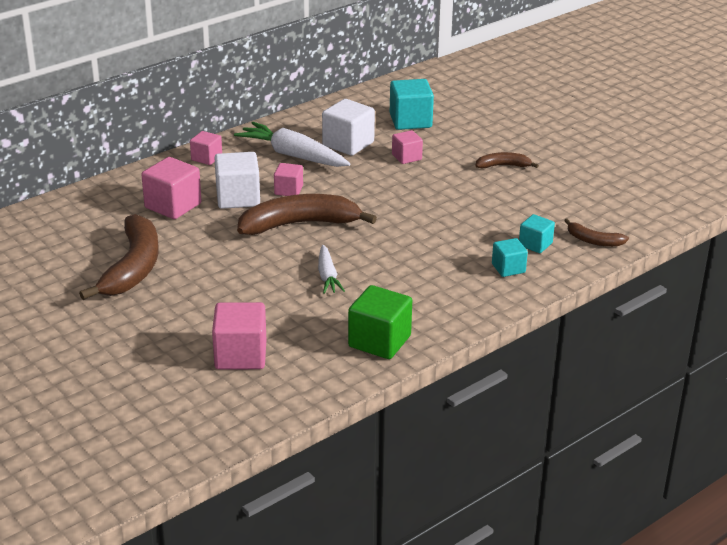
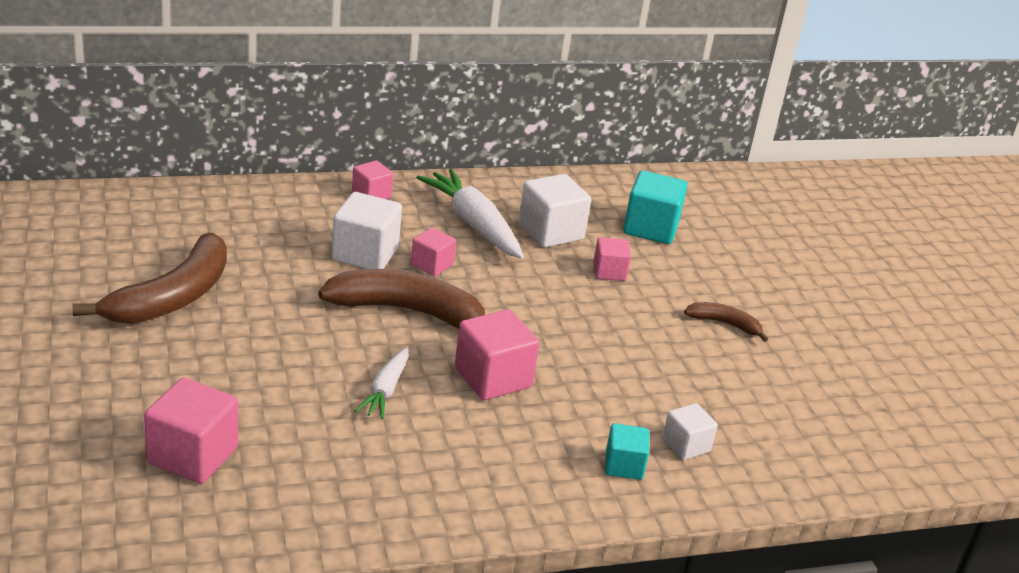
camera: 20 degrees right, 0 degrees up
(173, 206) = (283, 238): pink cube -> pink cube (493, 378)
(379, 341) = (375, 503): green cube -> none
(535, 244) = (686, 445): turquoise cube -> white cube
(593, 241) = (770, 469): brown banana -> none

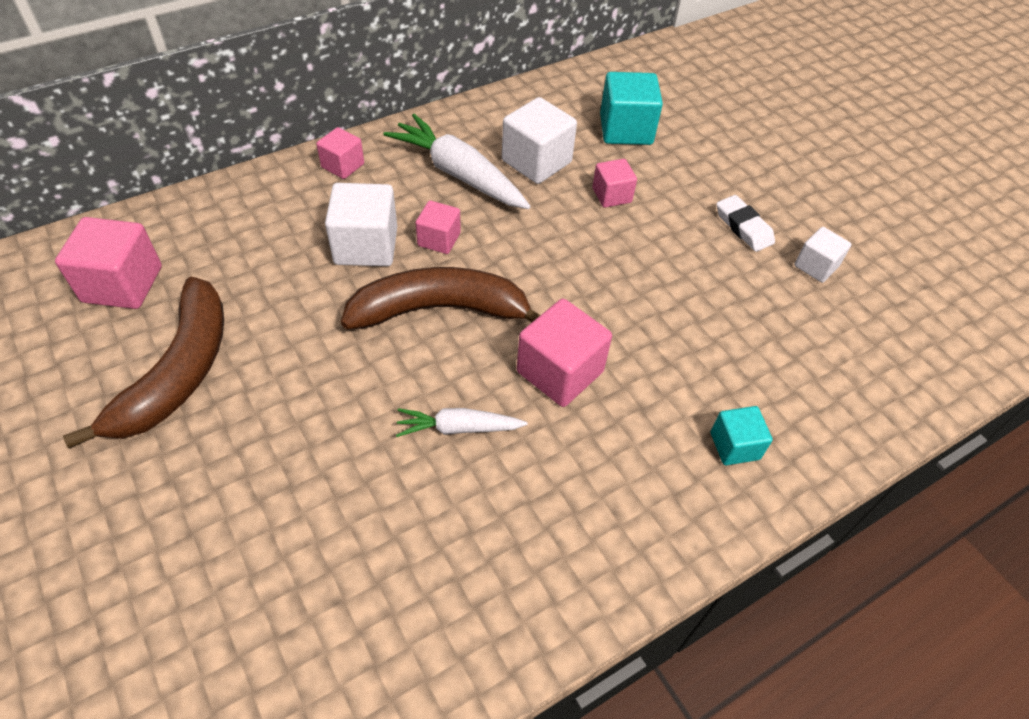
camera: 15 degrees left, 20 degrees up
(192, 455) = (282, 605): pink cube -> pink cube (122, 284)
(385, 390) = (458, 428): white carrot -> white carrot turned 90 degrees clockwise
(686, 445) = (779, 396): white cube -> white cube (816, 266)
(725, 324) = (743, 227): brown banana -> white eraser

